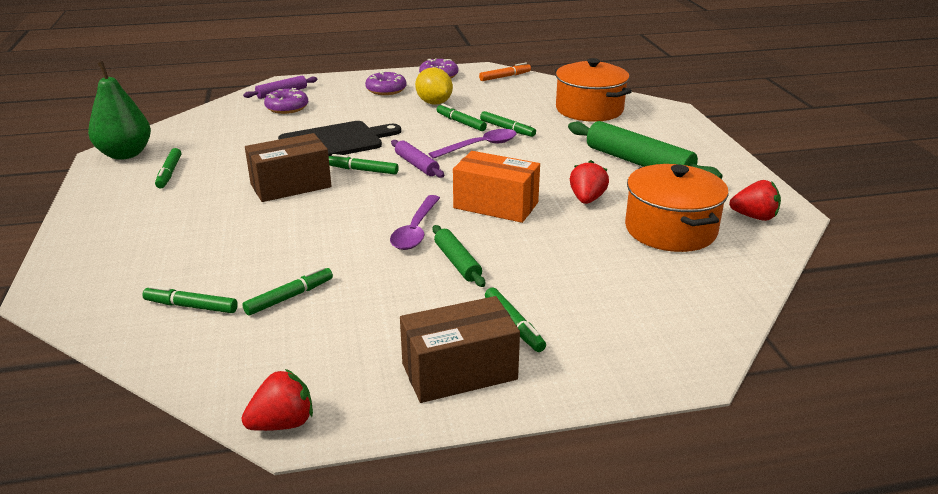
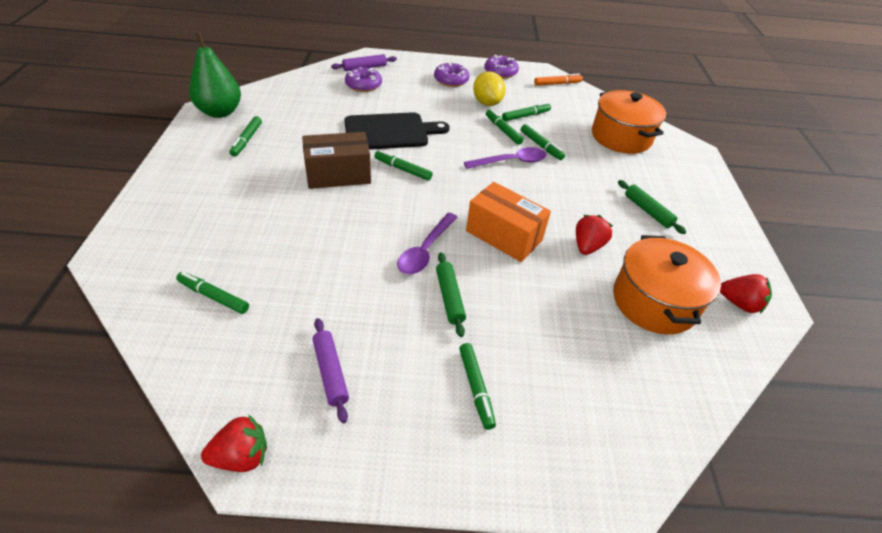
camera: 10 degrees right, 15 degrees up
(289, 297) = (296, 305): green marker -> green marker (526, 116)
(417, 165) = (450, 172): purple rolling pin -> purple rolling pin (331, 372)
(459, 371) = (410, 433): brown box -> none
(638, 163) = (648, 211): green rolling pin -> green rolling pin, size x0.54

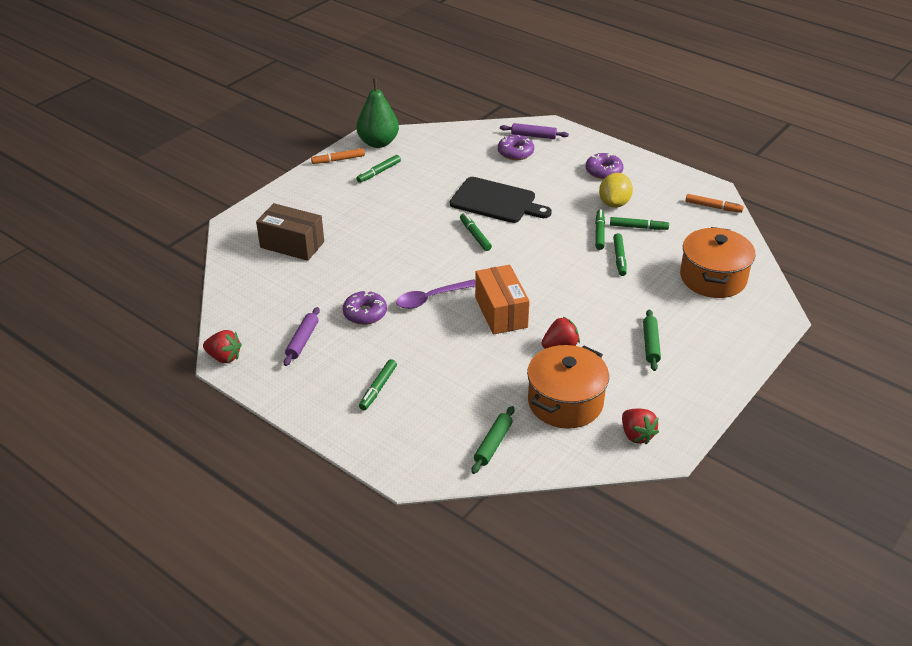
camera: 40 degrees right, 5 degrees down
(189, 141) = (338, 160): none -> orange marker
(214, 296) = (273, 271): green marker -> none
(338, 175) = (421, 222): brown box -> brown box (292, 244)
(449, 297) = (416, 334): green rolling pin -> green rolling pin (493, 444)
(500, 72) = (665, 177): purple donut -> purple donut (365, 313)
(511, 161) = (575, 261): purple spoon -> none

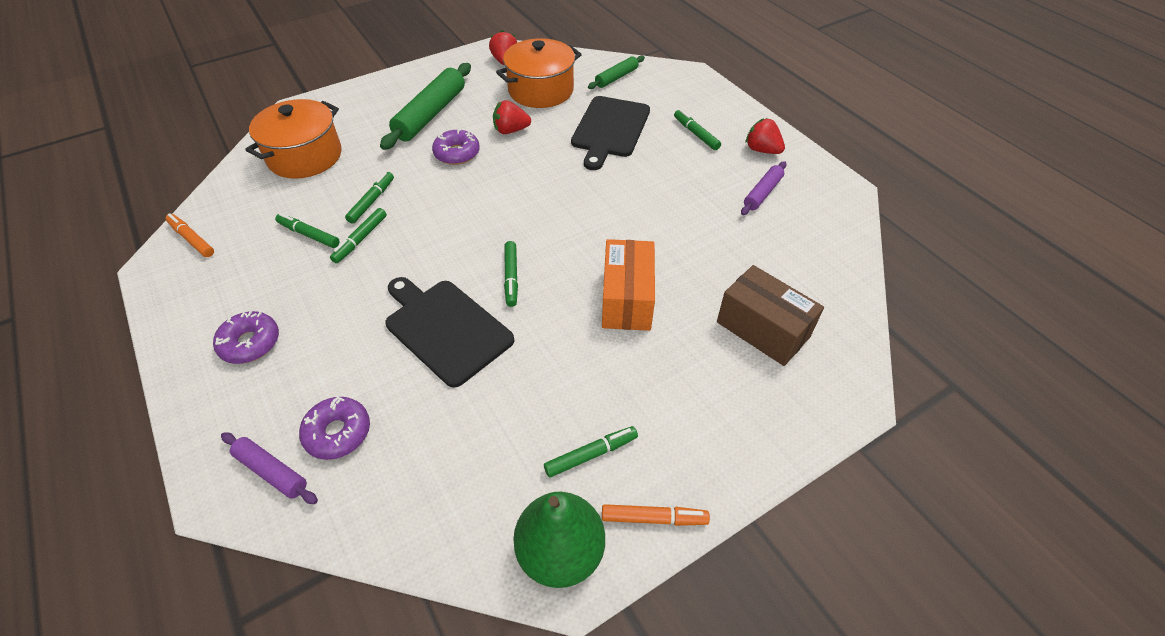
camera: 160 degrees left, 10 degrees up
(224, 357) = (848, 195): red strawberry -> red strawberry (762, 150)
(365, 313) = (688, 207): purple donut -> purple donut (457, 153)
(378, 388) = (696, 134): green marker -> green marker turned 75 degrees counterclockwise
(430, 298) = (609, 206): purple spoon -> none
(466, 372) = (610, 129): none -> black cutting board
(501, 312) = (544, 173): orange box -> orange box (627, 299)
(614, 203) = (298, 279): yellow lemon -> none
(651, 344) = (430, 114): green rolling pin -> green rolling pin, size x1.83

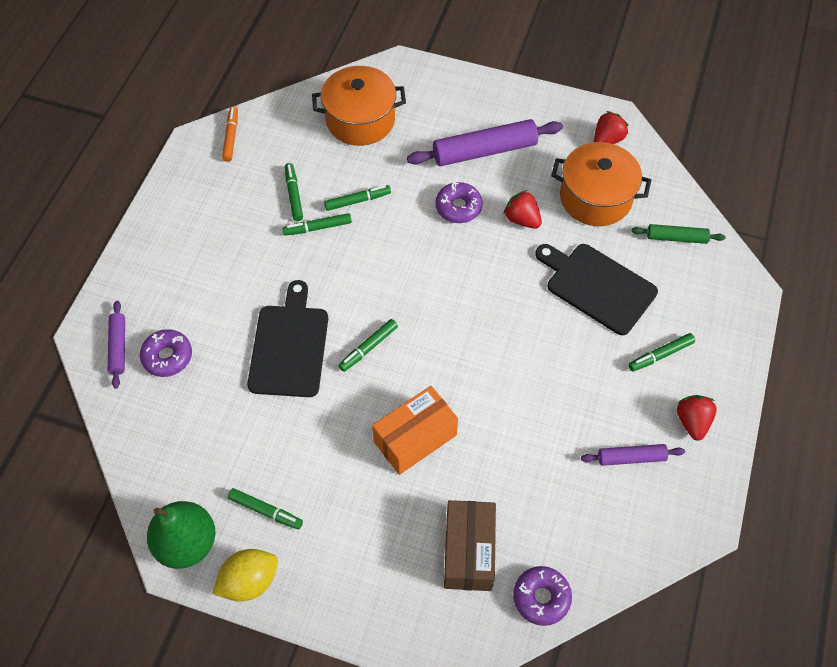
camera: 50 degrees right, 10 degrees up
(250, 343) = (186, 250): purple donut -> purple donut (541, 597)
(430, 114) = (484, 151): green rolling pin -> purple rolling pin
(610, 129) = (597, 286): black cutting board -> black cutting board turned 60 degrees clockwise
(654, 518) = (249, 581): orange marker -> yellow lemon
(696, 134) = (660, 355): green marker -> green marker turned 135 degrees counterclockwise

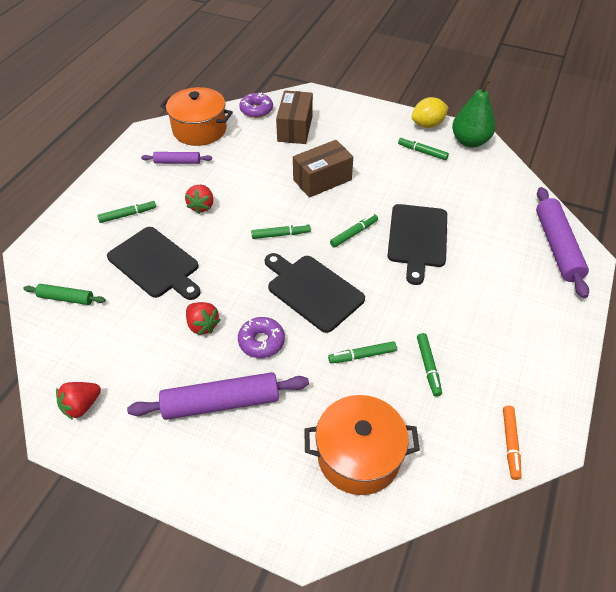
camera: 175 degrees left, 10 degrees down
(118, 347) = (557, 247): purple rolling pin -> purple rolling pin, size x1.83
(167, 356) = (514, 238): purple donut -> none
(317, 228) = (401, 331): green marker -> green marker (281, 235)
(412, 266) = (312, 291): none -> black cutting board
(415, 438) = (322, 180): orange box -> brown box
(595, 198) = (123, 341): orange pot -> orange pot (199, 130)
(692, 422) = (126, 177): red strawberry -> red strawberry (201, 206)

